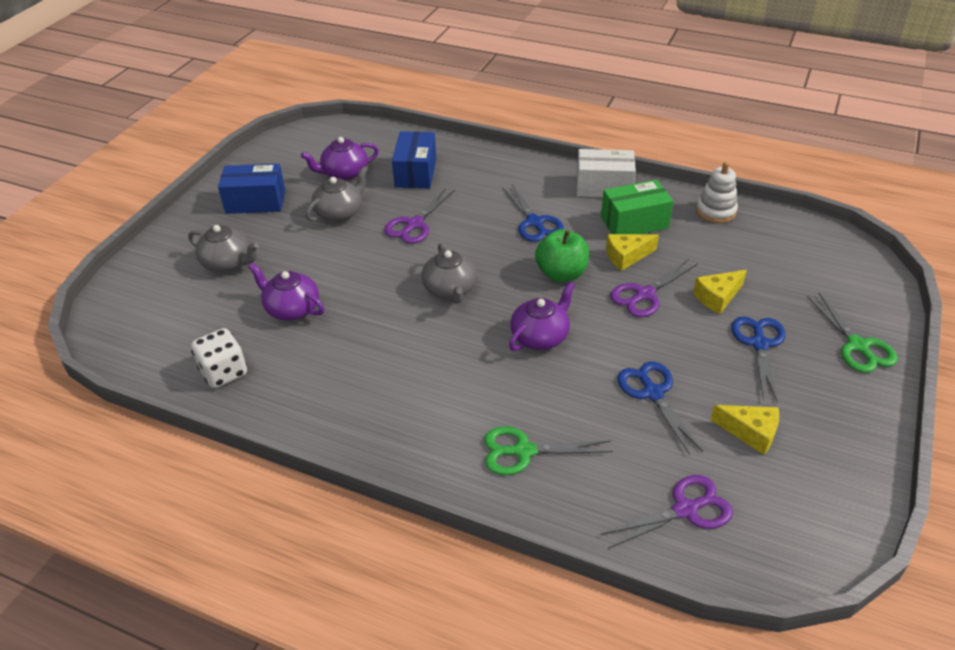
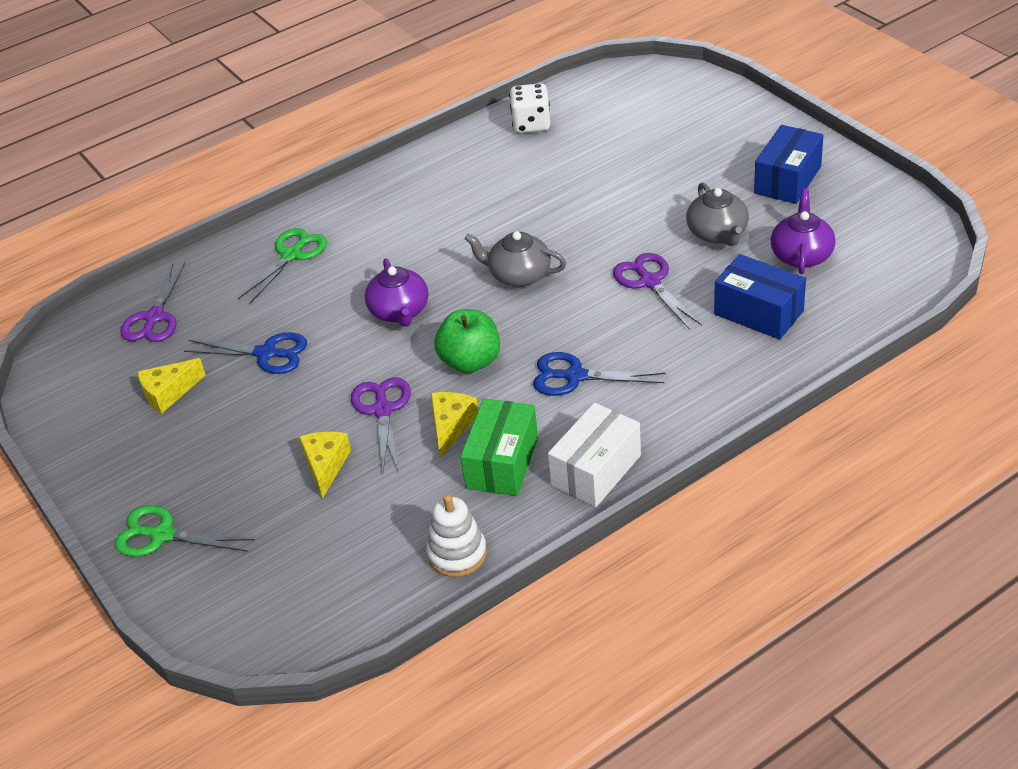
camera: 125 degrees right, 0 degrees up
(228, 262) = (687, 146): grey teapot -> none
(291, 309) = (581, 172): purple teapot -> none
(759, 344) = (240, 459): blue scissors -> none

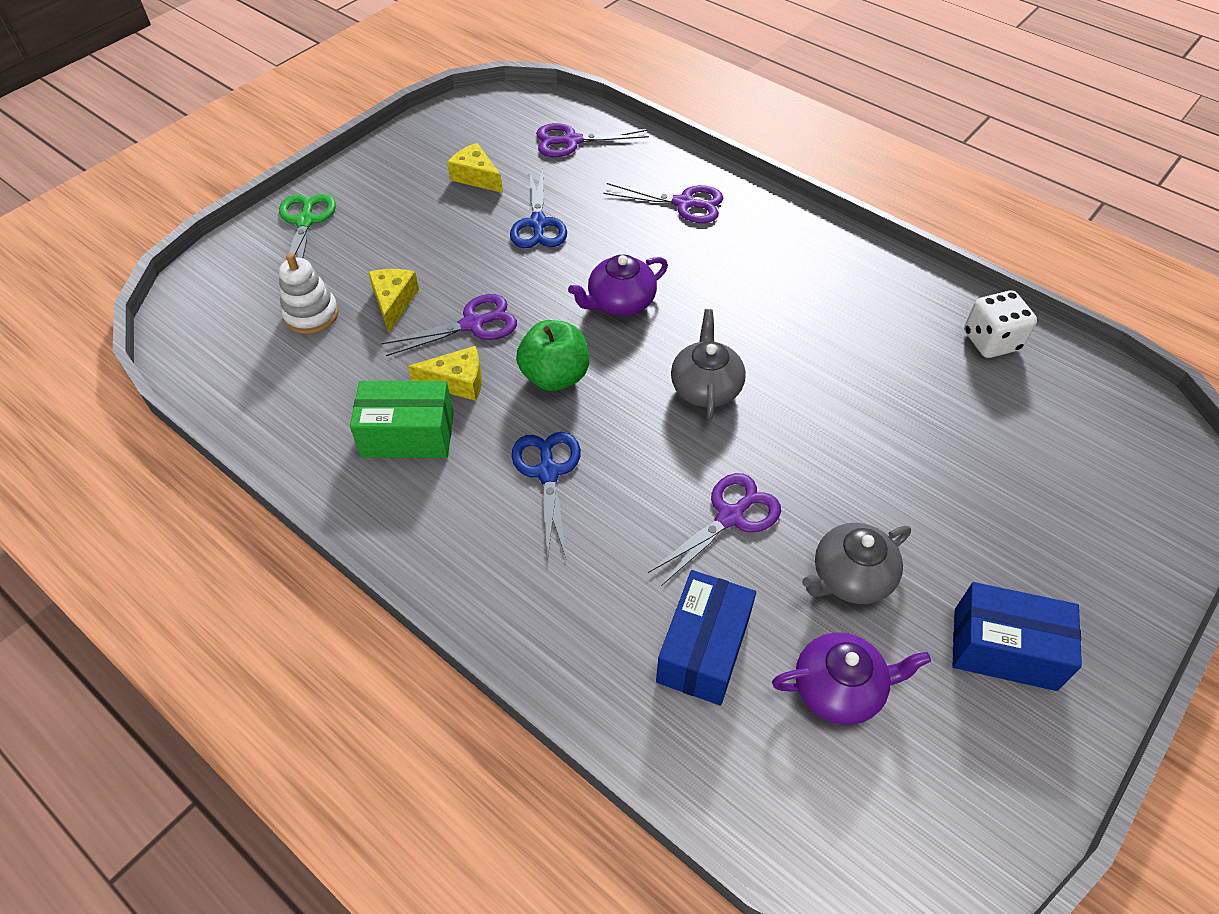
camera: 70 degrees right, 10 degrees up
(292, 255) = (684, 203): green scissors -> purple scissors
(326, 466) = (394, 302): yellow cheese -> yellow cheese turned 75 degrees counterclockwise
(457, 554) = (282, 425): white stacking toy -> white stacking toy (311, 315)
(596, 470) = (403, 520): white box -> none

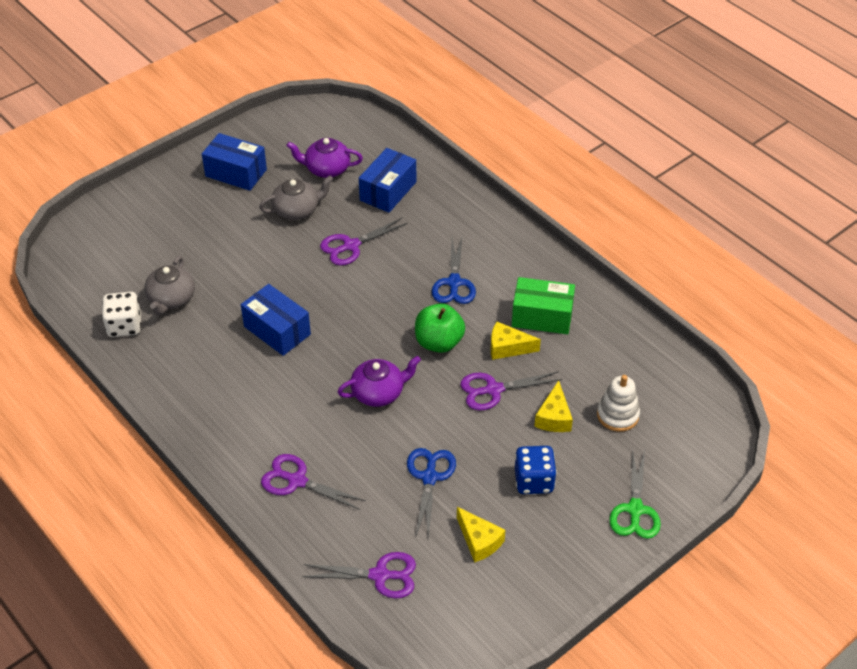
camera: 170 degrees left, 5 degrees down
(419, 234) = (534, 481): none -> blue dice
(706, 387) = (337, 321): grey teapot -> grey teapot (171, 299)
(784, 363) = (277, 330): none -> blue box

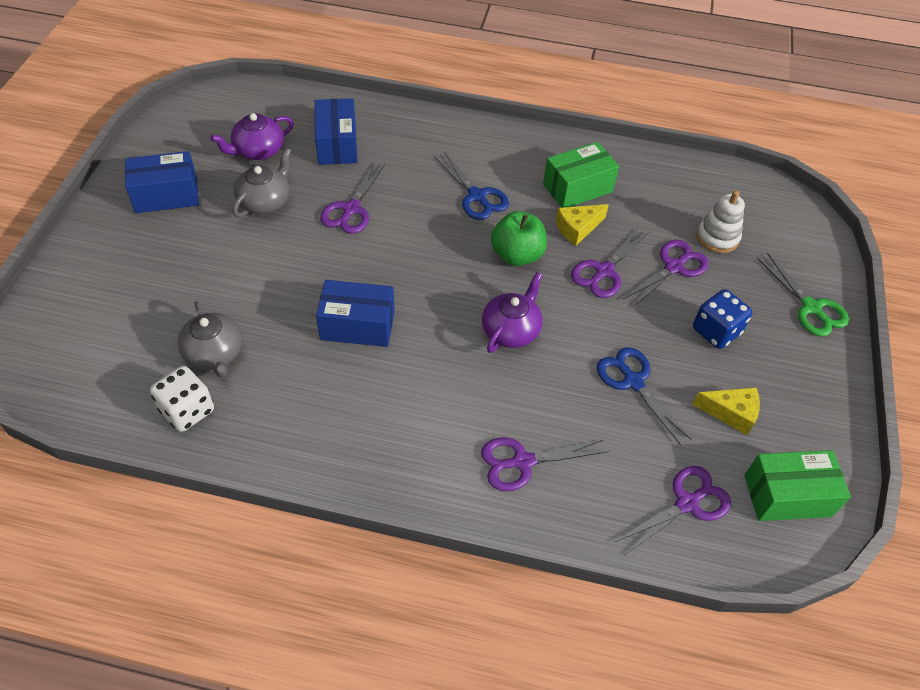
camera: 40 degrees left, 5 degrees up
(458, 617) = (787, 495): none -> green box
(554, 417) = (674, 267): yellow cheese -> purple scissors

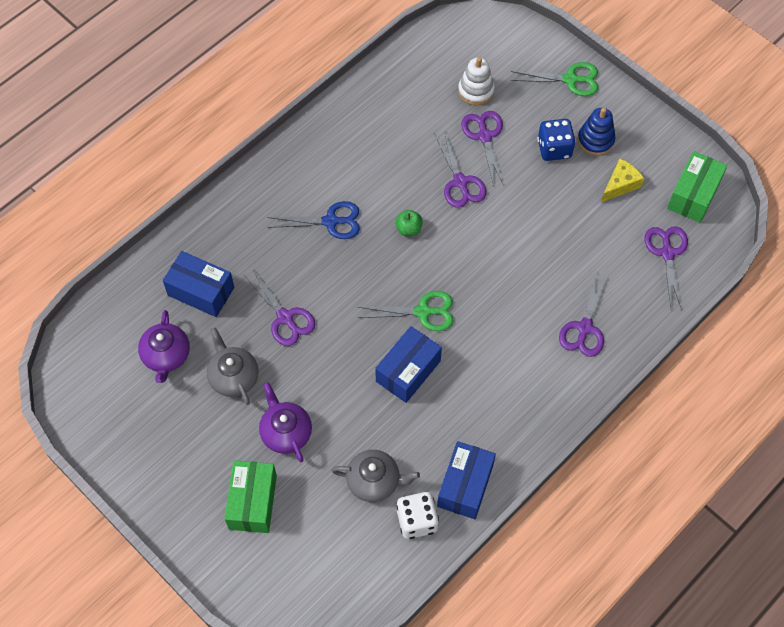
camera: 55 degrees left, 10 degrees up
(166, 195) = (174, 450): blue box -> blue box (465, 485)
(433, 307) = (423, 312): none -> green scissors
(511, 330) = (475, 273): purple teapot -> purple teapot (286, 432)
(517, 255) = (408, 229): green apple -> green apple, size x0.57
(577, 188) = (368, 148): green box -> green box (252, 502)
(577, 228) = (409, 173): yellow cheese -> none
(633, 381) = (563, 225): blue scissors -> none
(762, 364) = (595, 140): none -> blue stacking toy

